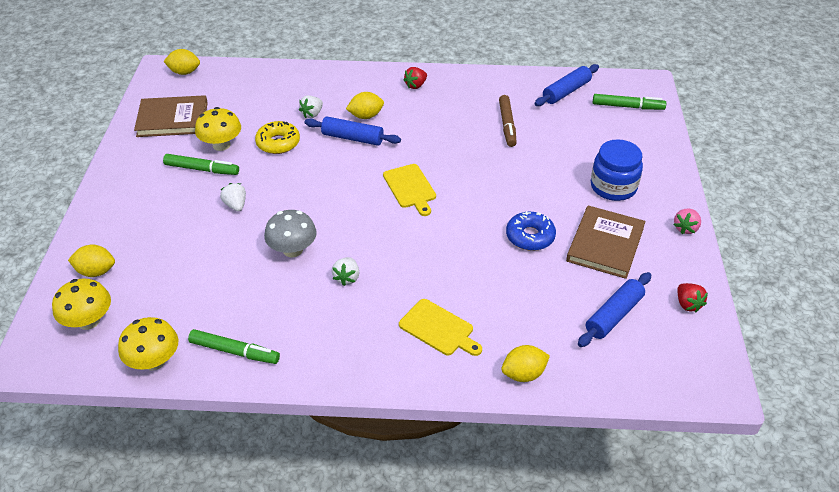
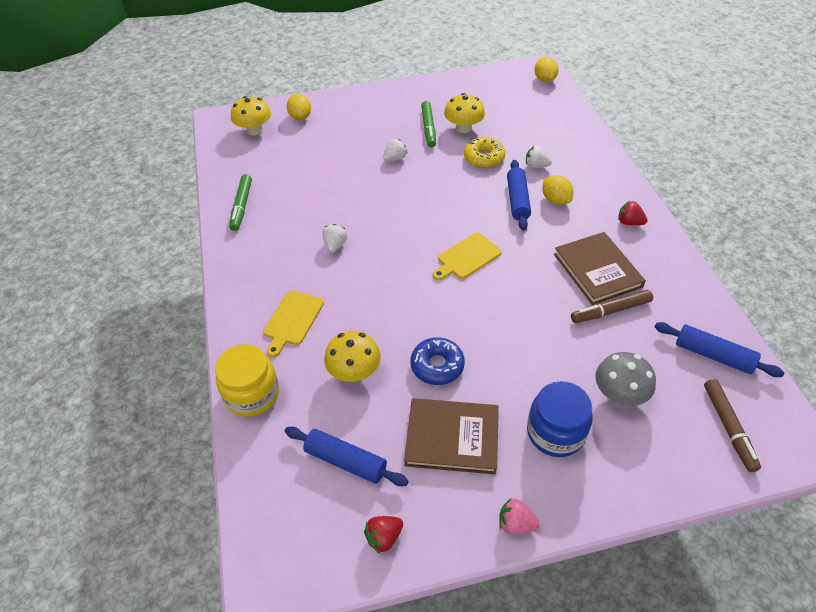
camera: 75 degrees right, 5 degrees up
(154, 361) = (225, 171): yellow mushroom -> yellow mushroom (354, 371)
(172, 119) = (480, 94): brown book -> brown book (597, 270)
(292, 250) = (356, 205): grey mushroom -> grey mushroom (619, 394)
(347, 278) = (335, 245): white strawberry -> white strawberry turned 105 degrees clockwise
(523, 374) = (252, 394): yellow lemon -> yellow jar
(627, 107) = (728, 427): green marker -> brown marker

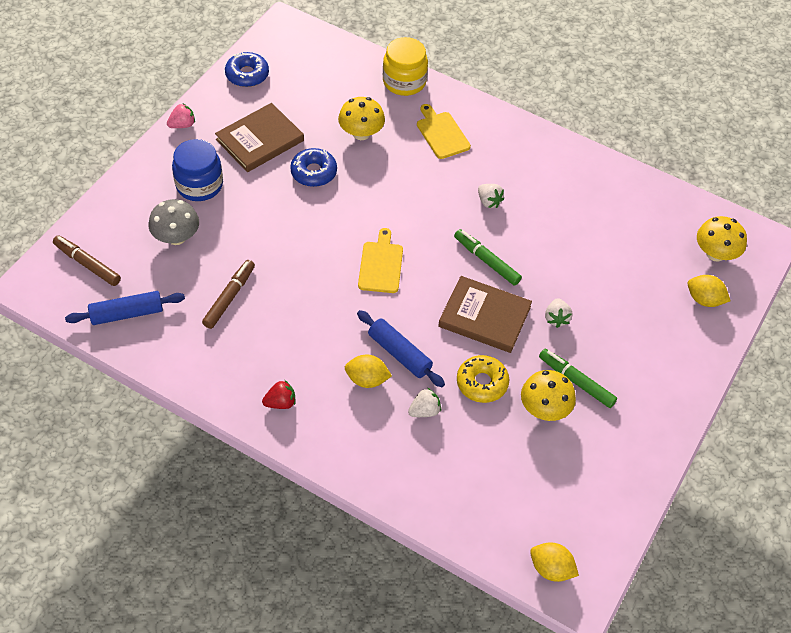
camera: 130 degrees right, 5 degrees up
(241, 206) = (603, 180): green marker -> green marker (486, 261)
(346, 461) = (307, 90): blue rolling pin -> none
(384, 537) = (247, 75): red strawberry -> blue donut
(597, 270) = (268, 328): brown book -> brown book (484, 316)

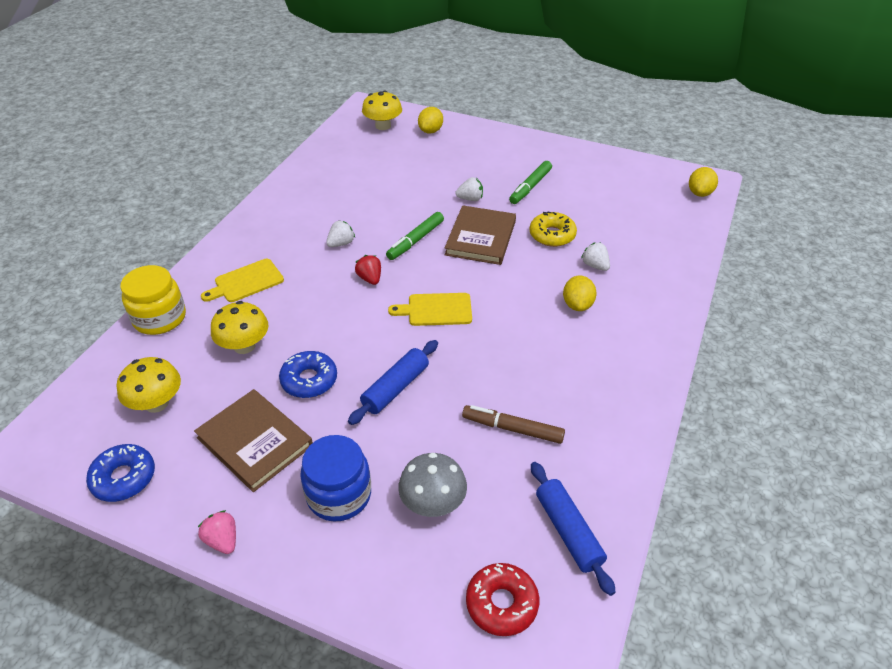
camera: 95 degrees left, 10 degrees down
(87, 264) = (501, 603): brown marker -> red donut
(280, 403) = (630, 363): red strawberry -> red strawberry (370, 278)
(399, 353) = (540, 286): blue rolling pin -> blue rolling pin (395, 388)
(544, 409) = (563, 201): yellow mushroom -> yellow mushroom (156, 403)

